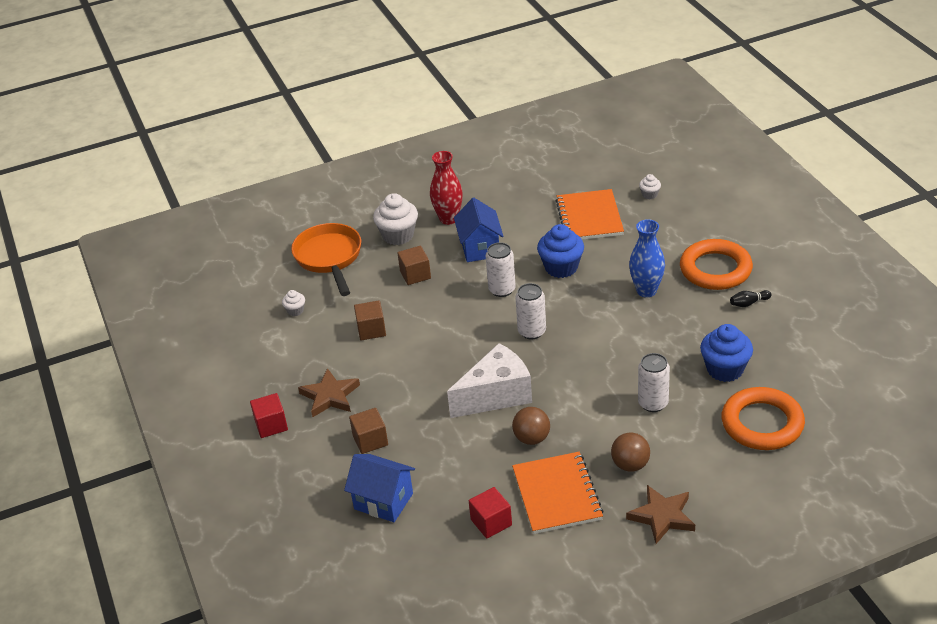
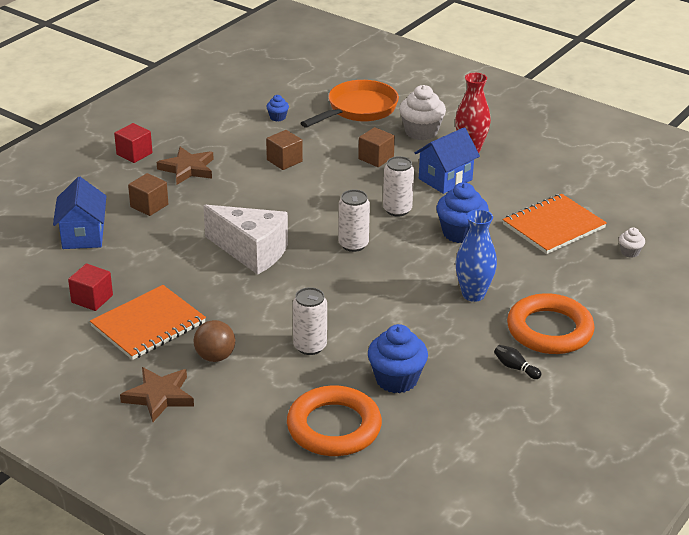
camera: 55 degrees right, 5 degrees down
(295, 311) = (277, 117): white cupcake -> blue cupcake
(532, 438) = (210, 289): brown ball -> none

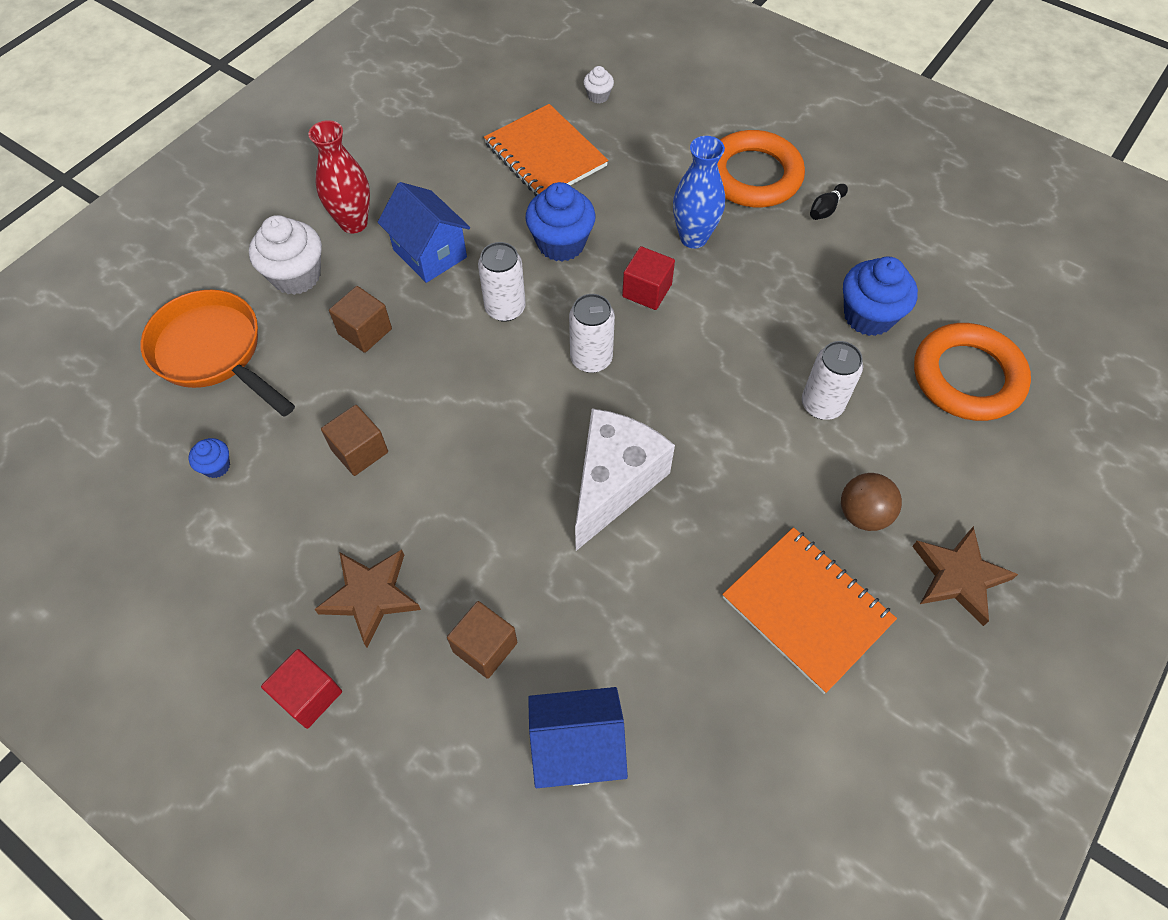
camera: 90 degrees left, 25 degrees up
(92, 299) = (754, 703): red cube -> red cube (647, 290)

